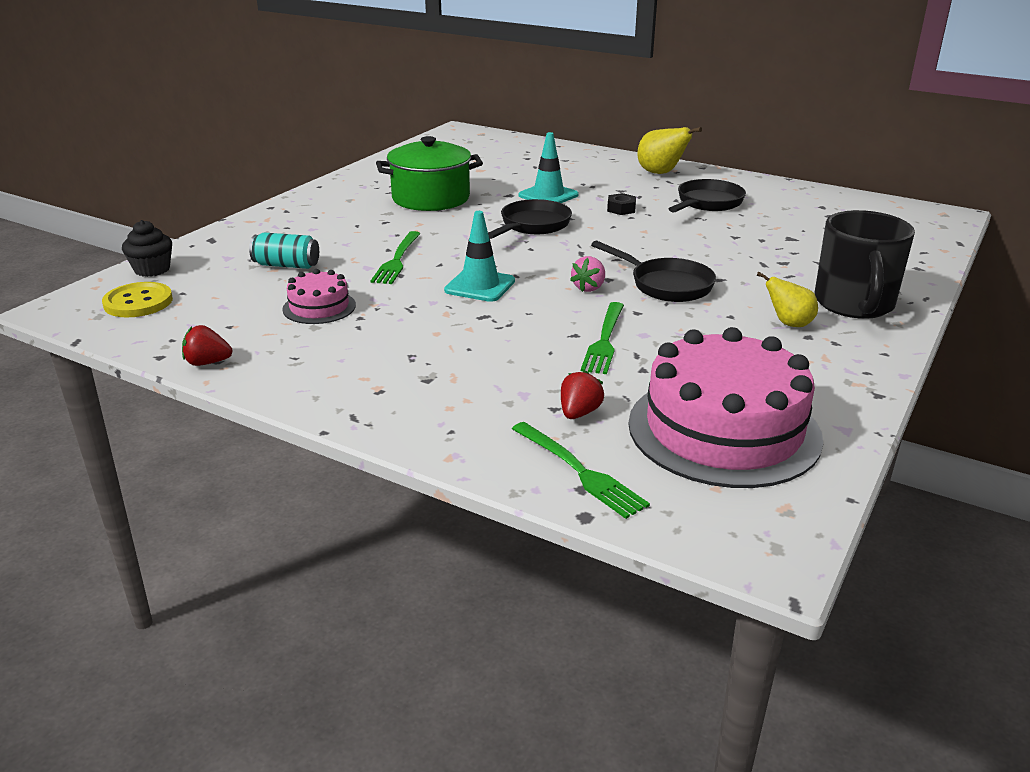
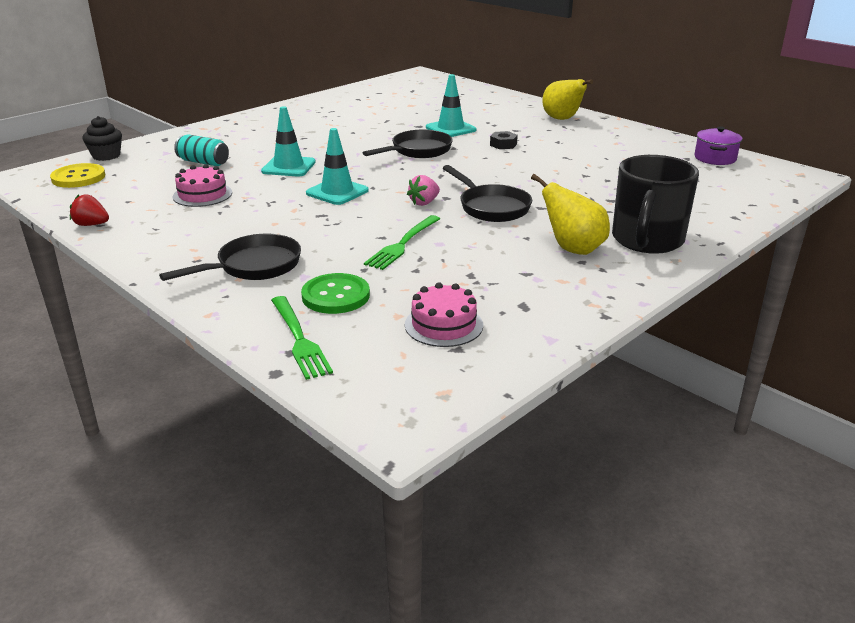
camera: 15 degrees right, 0 degrees up
(397, 260) = (288, 167): green fork -> turquoise traffic cone
(431, 198) = (353, 123): green pot -> none
(579, 413) = (335, 296): red strawberry -> green button
(707, 203) = (583, 146): black pan -> black pan (253, 266)
(723, 430) = (443, 325): pink cake -> pink cake, size x0.47
(789, 324) = (573, 249): yellow pear -> yellow pear, size x1.50
(849, 204) = (715, 158): none -> purple pot

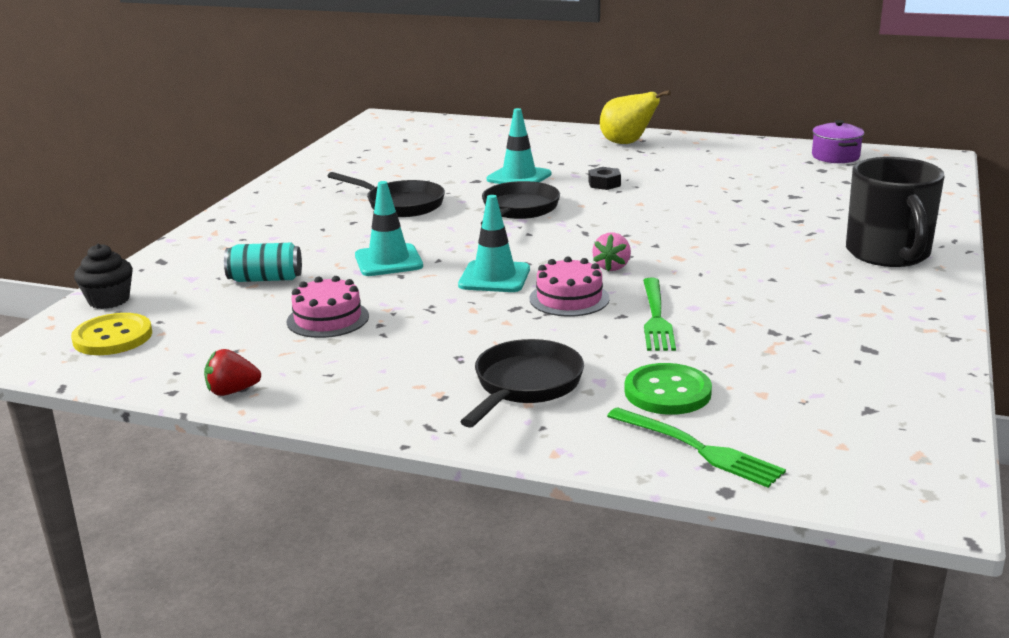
camera: 25 degrees left, 5 degrees down
(443, 325) = (821, 390): pink cake -> pink cake (569, 298)
(491, 207) = (691, 255): black pan -> black pan (400, 204)
(573, 249) = (834, 280): yellow pear -> none

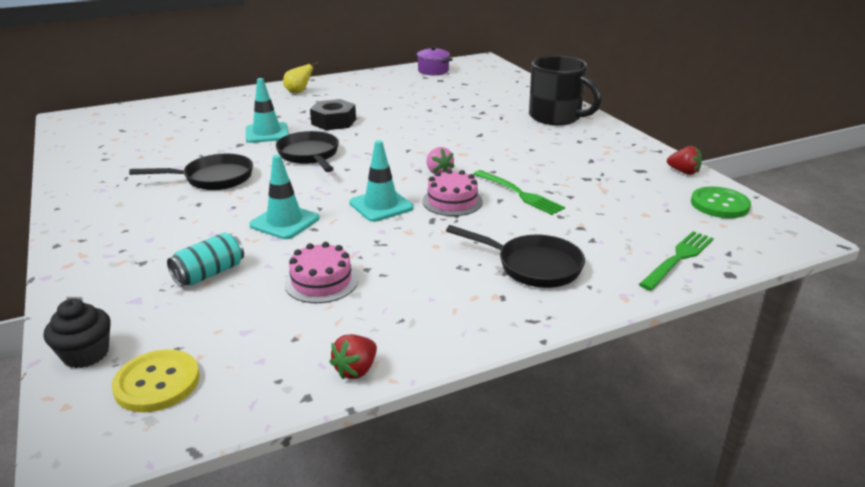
camera: 45 degrees left, 5 degrees up
(525, 386) = (533, 266): black pan -> black pan turned 135 degrees clockwise
(604, 184) = (333, 122): black nut -> black nut, size x1.72
(627, 143) = (298, 92): yellow pear -> yellow pear, size x0.67
(667, 392) = (606, 234): green button -> green button (719, 204)
(700, 449) = (678, 258): green fork -> green fork turned 45 degrees counterclockwise
(930, 372) = (683, 172): none -> red strawberry

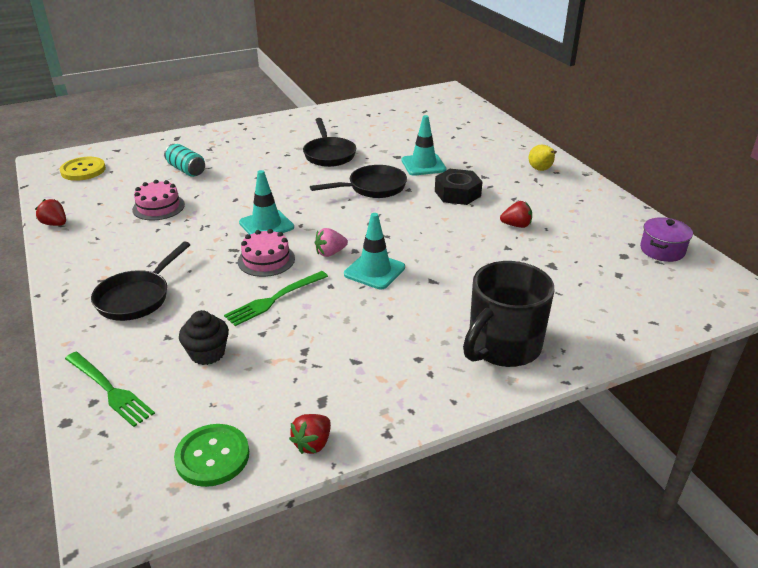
camera: 90 degrees right, 5 degrees up
(86, 354) = (120, 150): black cupcake -> black cupcake (207, 353)
(284, 222) = (249, 187): turquoise traffic cone -> turquoise traffic cone (374, 271)
(395, 105) = (516, 225): none -> red strawberry

